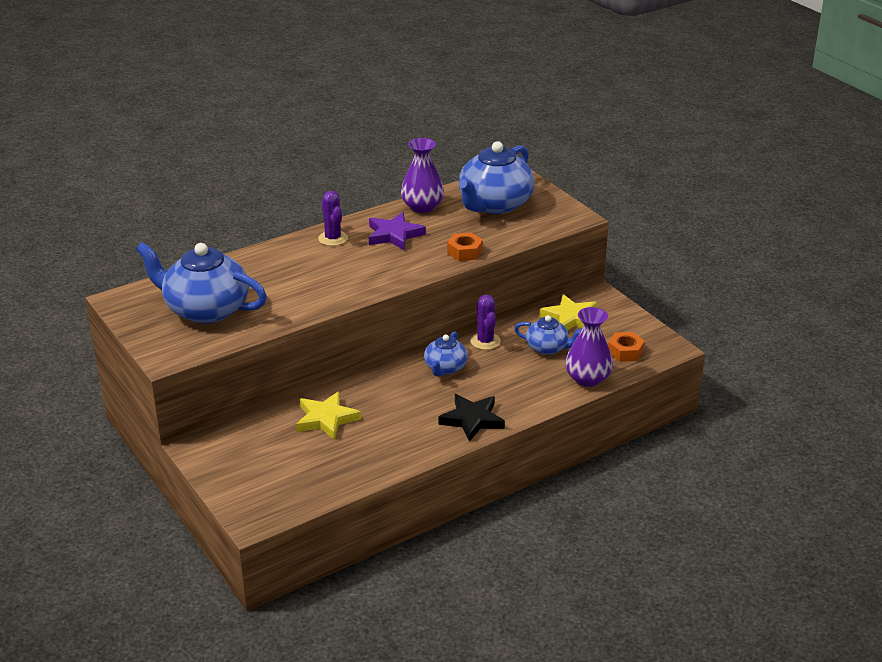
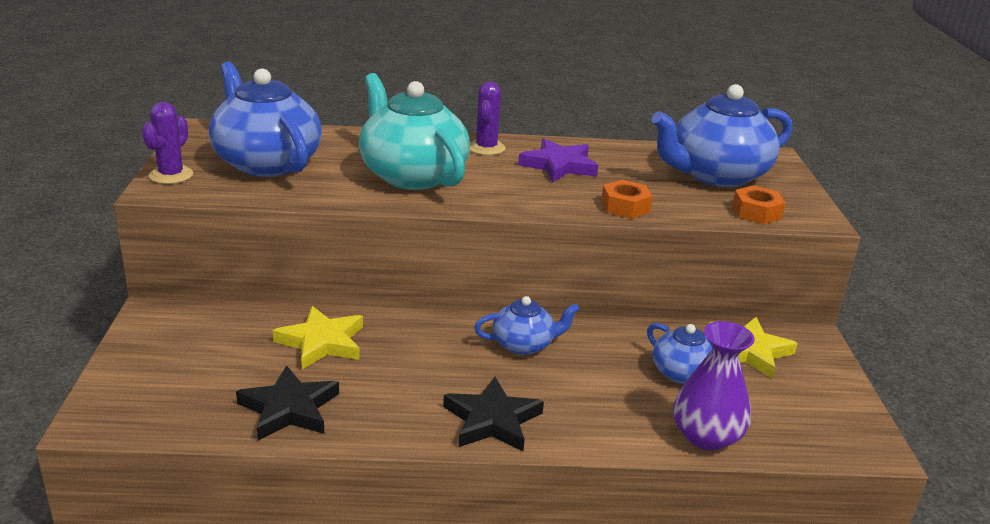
camera: 30 degrees right, 5 degrees down
(312, 280) = (412, 175): none -> turquoise teapot
(355, 464) = (289, 409): none -> black star
(422, 207) = (624, 152): purple vase -> none
(445, 368) = (524, 344): blue teapot -> blue teapot turned 150 degrees counterclockwise
(485, 341) = (606, 334): purple cactus -> purple cactus (171, 175)
(625, 352) = (795, 423): orange nut -> orange nut (756, 212)

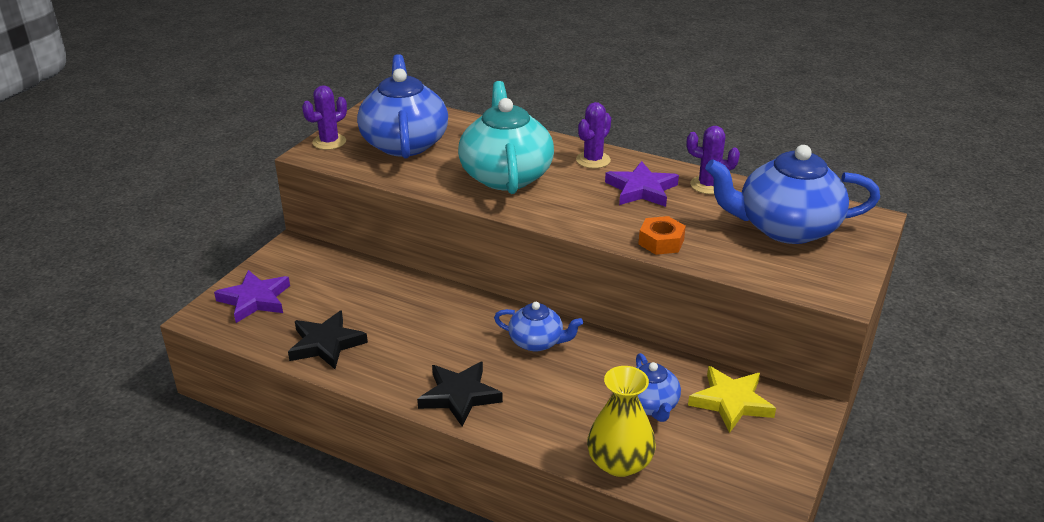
camera: 30 degrees right, 5 degrees up
(153, 383) = (255, 300): none -> purple star
(322, 342) = (386, 299): yellow star -> none
(614, 152) = (708, 185): none -> purple cactus
(706, 436) = (619, 462): purple vase -> yellow vase
(756, 212) = (784, 274): orange nut -> none

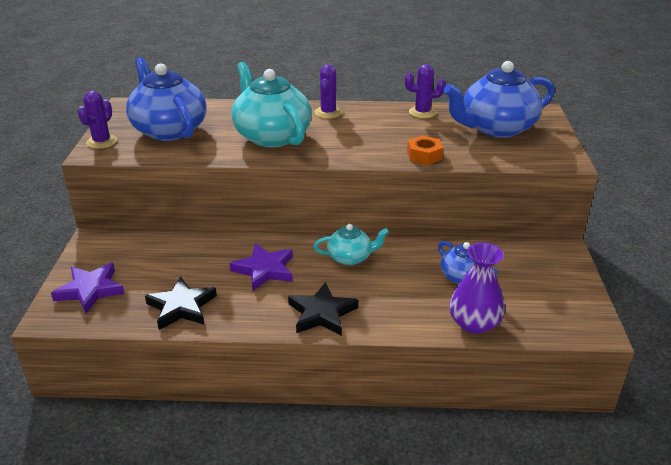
camera: 25 degrees left, 0 degrees up
(537, 342) = (350, 257): blue teapot -> turquoise teapot
(619, 462) = (474, 323): yellow vase -> purple vase
(641, 189) = (380, 125): purple star -> purple star (264, 270)
(731, 402) = (513, 259): yellow star -> none

